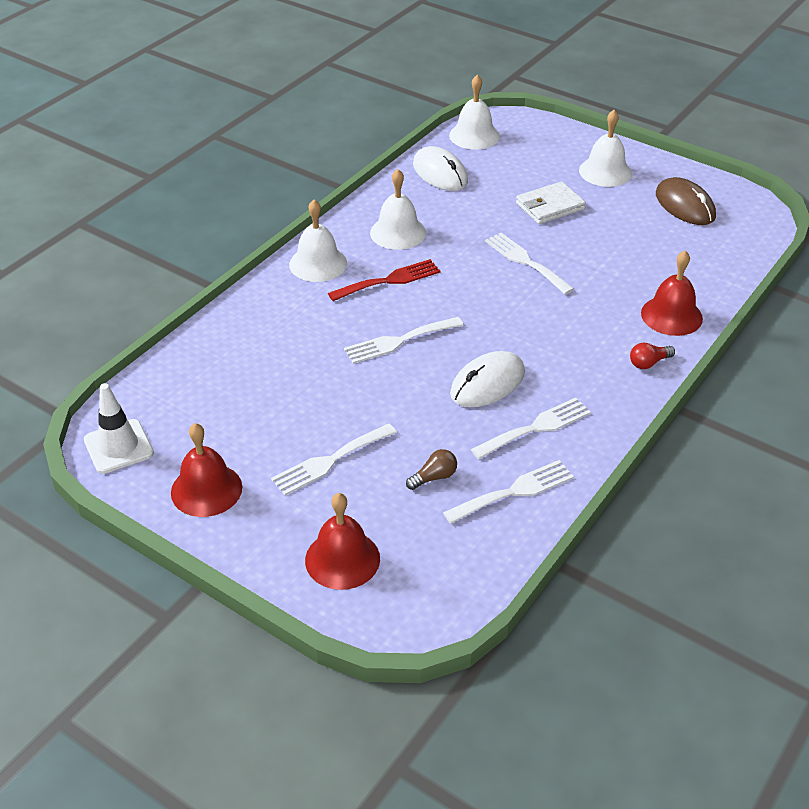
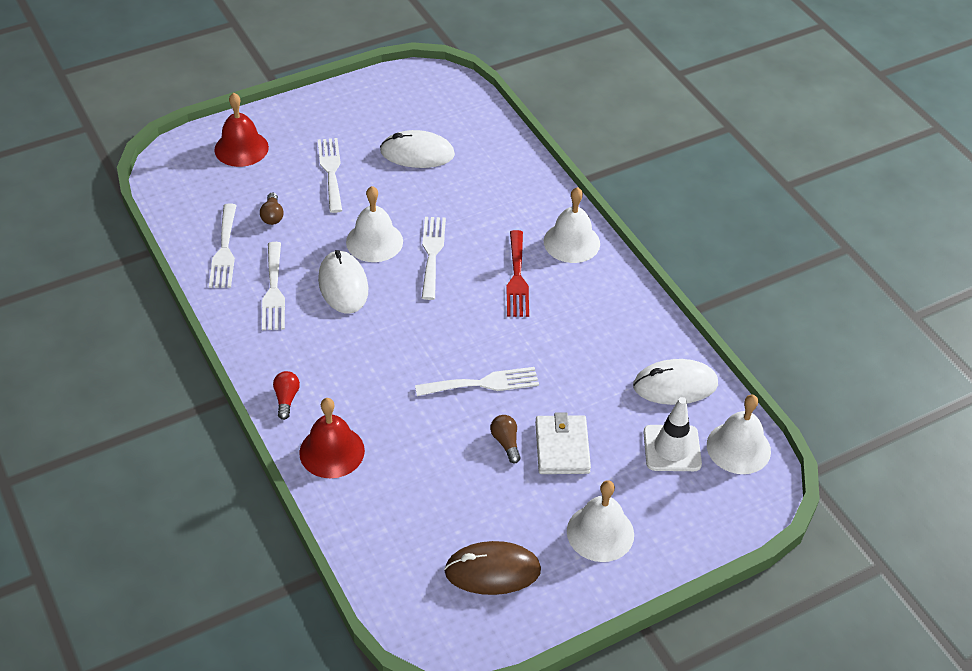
camera: 115 degrees right, 5 degrees up
(118, 446) = (425, 82): white traffic cone -> white traffic cone (672, 448)
(206, 489) = (352, 109): red bell -> none
(255, 405) = (417, 153): none -> white mouse
(398, 232) = (587, 311): white bell -> white bell (374, 241)
(572, 233) = (506, 442): none -> brown light bulb

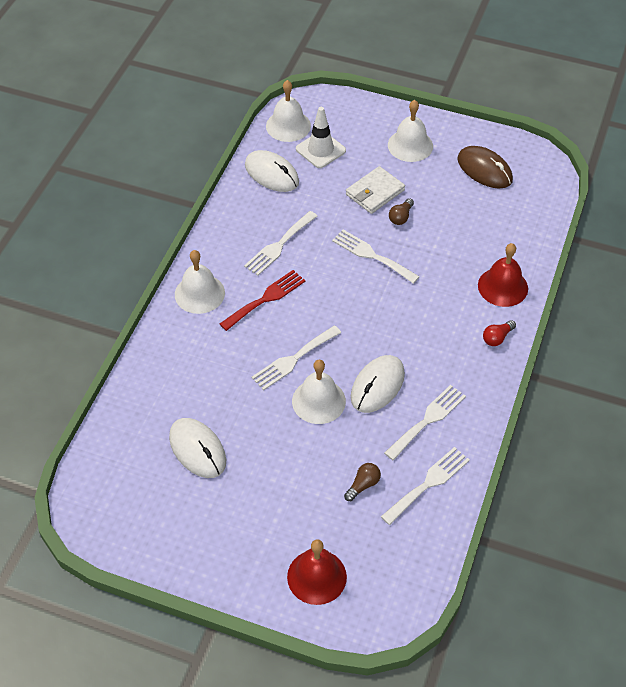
camera: 130 degrees left, 5 degrees up
(331, 171) = (277, 489): white fork -> white fork (279, 245)

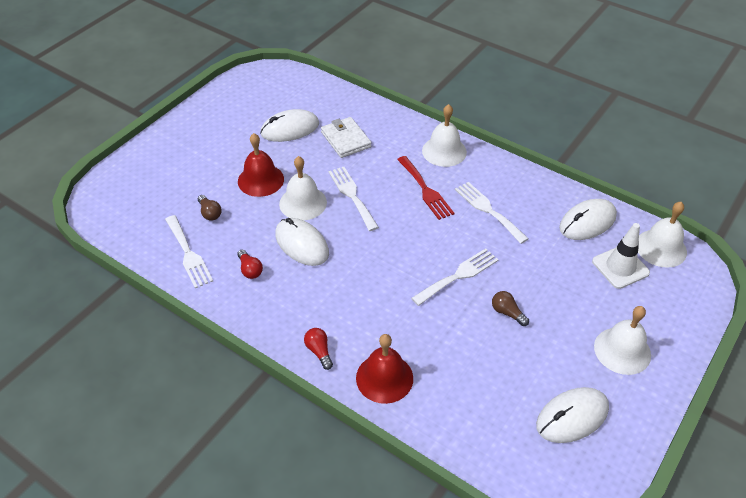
camera: 105 degrees right, 5 degrees down
(317, 576) = (150, 171): red bell -> red bell (260, 180)
(375, 192) = (548, 299): white wallet -> white wallet (345, 140)
(427, 420) = (250, 270): white fork -> red light bulb
(484, 169) = (572, 417): brown mouse -> white mouse

